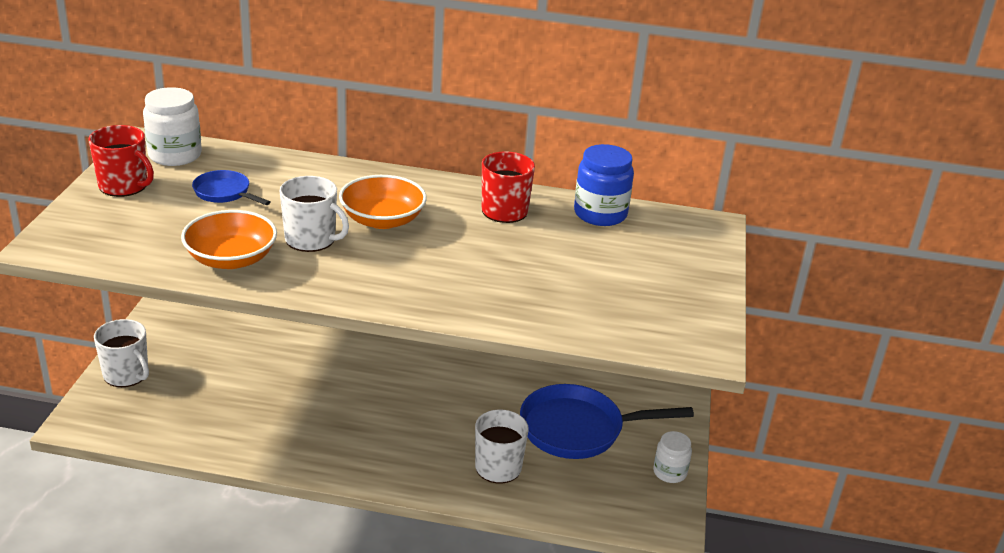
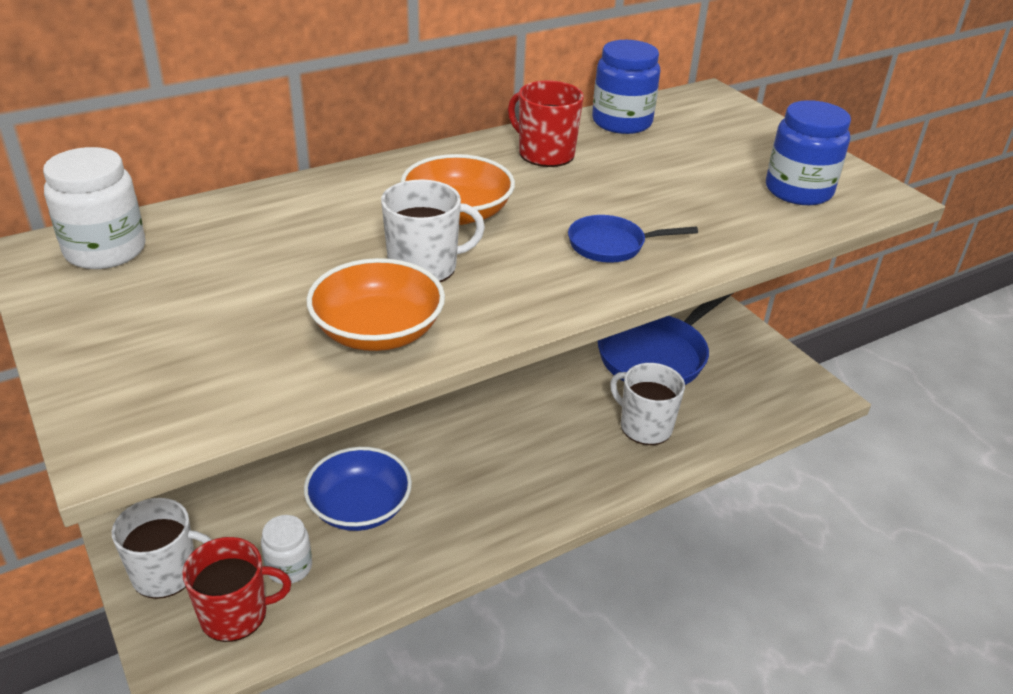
camera: 40 degrees left, 5 degrees up
(124, 186) = (98, 315): red mug -> red mug (235, 614)
(224, 193) = (243, 264): blue pan -> blue pan (611, 245)
(259, 403) = (360, 507): none -> blue bowl
(642, 315) = (798, 190): none -> blue jar
(669, 472) = (760, 350): white jar -> white jar (289, 567)

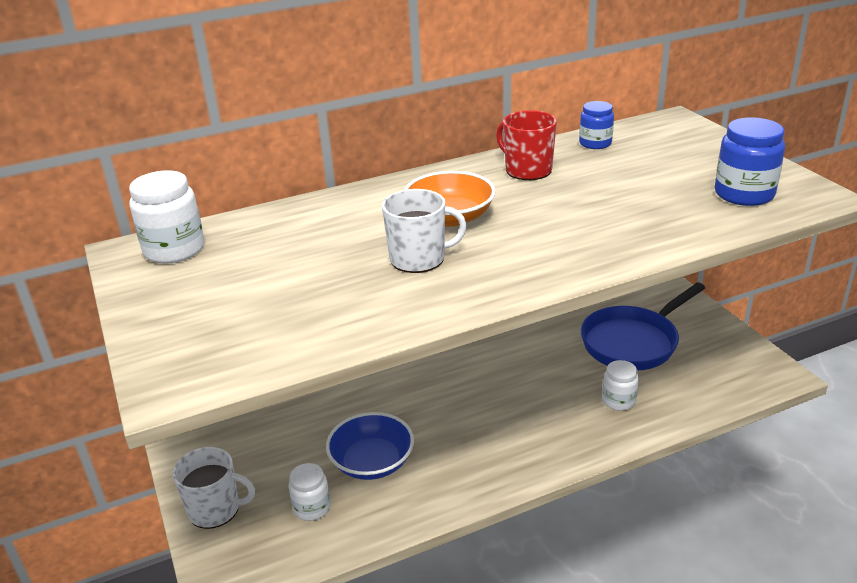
camera: 10 degrees right, 5 degrees down
(235, 614) = (267, 543): red mug -> none
(378, 331) = (376, 307): orange bowl -> none
(611, 245) = (575, 240): blue pan -> none
(622, 122) = (595, 143): blue jar -> blue jar, size x0.63
(644, 426) = (618, 401): white mug -> white jar

